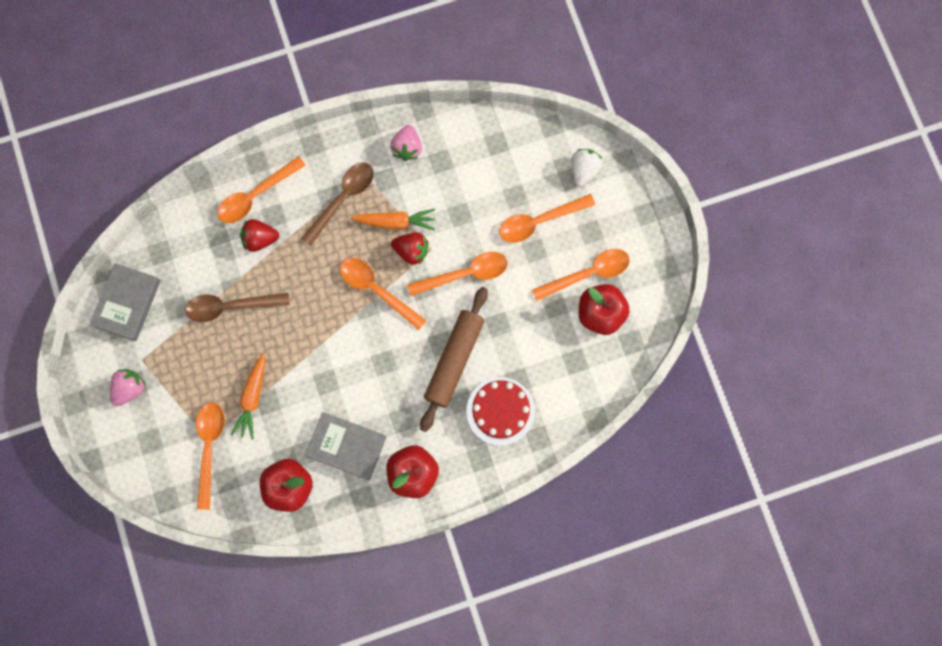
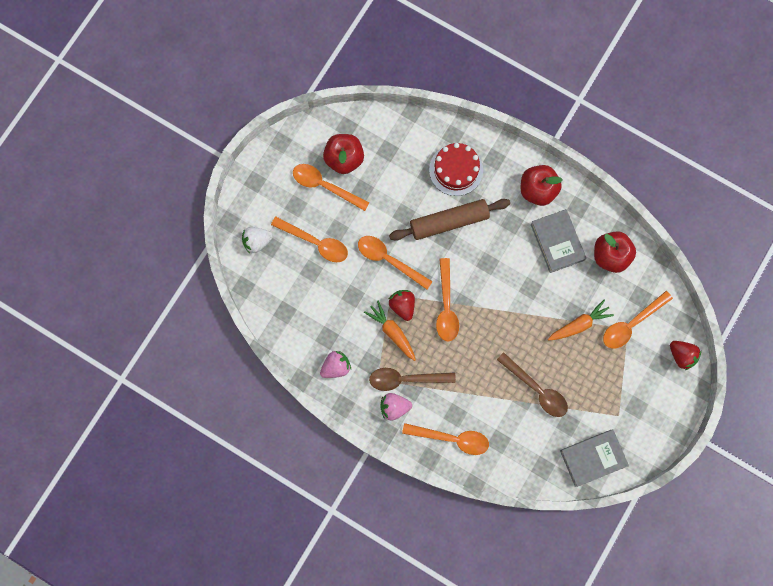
camera: 130 degrees left, 0 degrees up
(130, 388) = (641, 406): pink strawberry -> pink strawberry (394, 407)
(260, 239) = (477, 409): red strawberry -> red strawberry (681, 355)

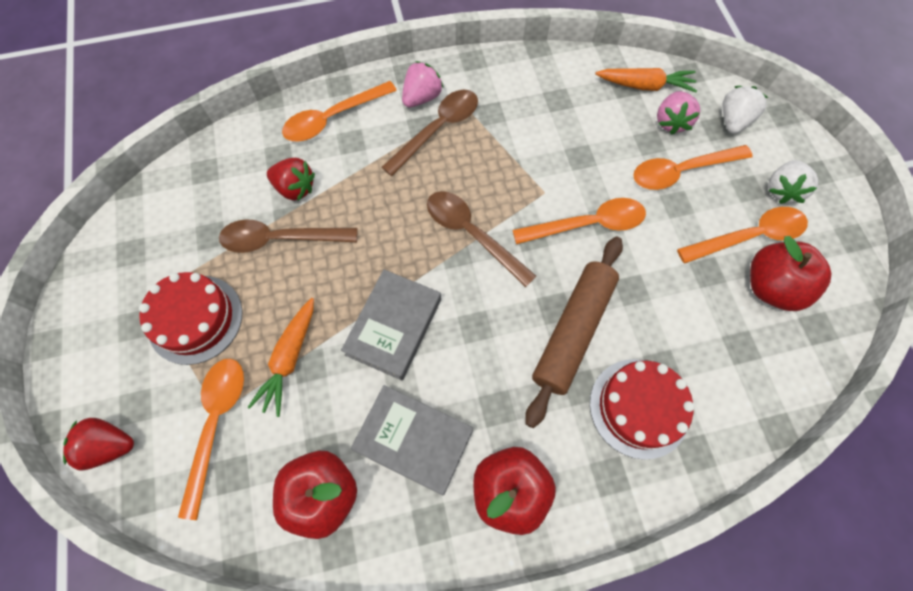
camera: 135 degrees right, 10 degrees down
(282, 190) = (782, 190): none -> white strawberry
(336, 367) = (518, 83): pink strawberry -> pink strawberry (671, 122)
(392, 332) = (500, 159): orange carrot -> orange carrot (644, 86)
(402, 306) = (519, 192): red strawberry -> red strawberry (295, 188)
(446, 306) = (472, 234): orange spoon -> brown spoon
(592, 458) = (150, 225): grey book -> grey book (394, 326)
(606, 383) = (195, 319): none -> red cake

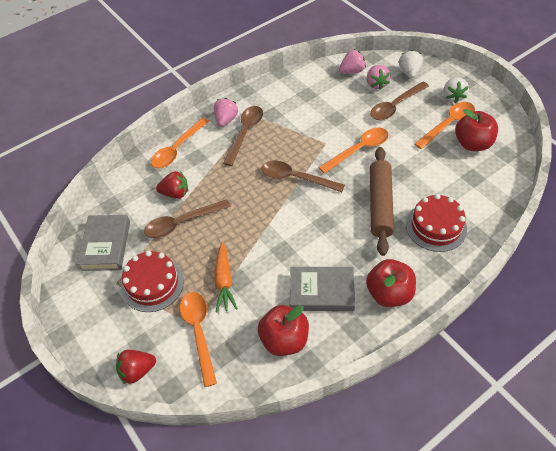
camera: 20 degrees left, 15 degrees down
(394, 326) = (277, 241): grey book -> grey book (106, 245)
(644, 86) = (352, 71): orange carrot -> pink strawberry
(681, 171) = (395, 106): orange spoon -> brown spoon

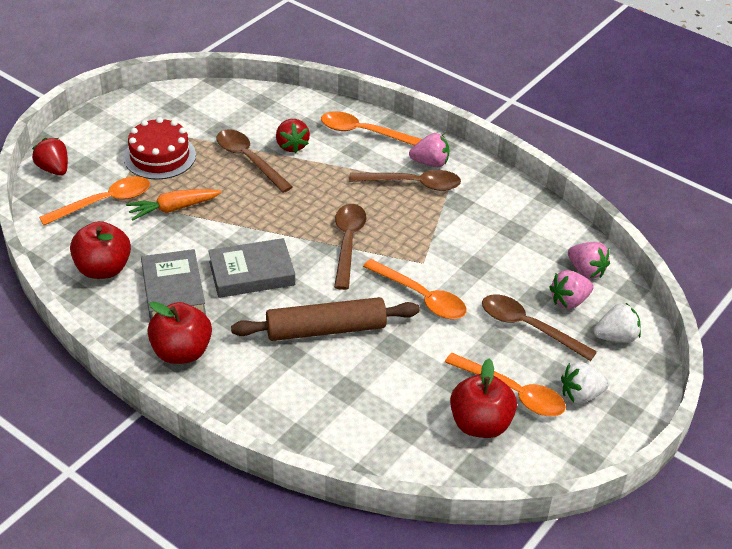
camera: 70 degrees right, 10 degrees down
(106, 245) = (203, 112): grey book -> grey book (252, 273)
(436, 226) = (302, 390): red cake -> none

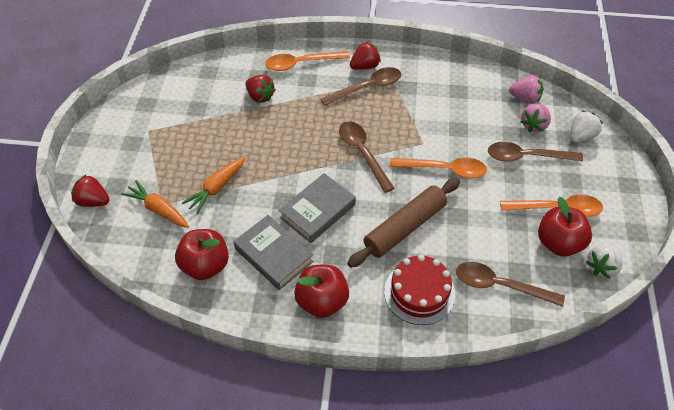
camera: 30 degrees left, 10 degrees up
(104, 202) = (158, 209): orange spoon -> orange carrot
(160, 156) = (169, 150): red cake -> red cake (419, 292)
(249, 160) = (239, 122): brown spoon -> brown spoon (500, 285)
(430, 163) = (365, 66): pink strawberry -> red strawberry
(581, 395) = (596, 188): white strawberry -> white strawberry (601, 267)

